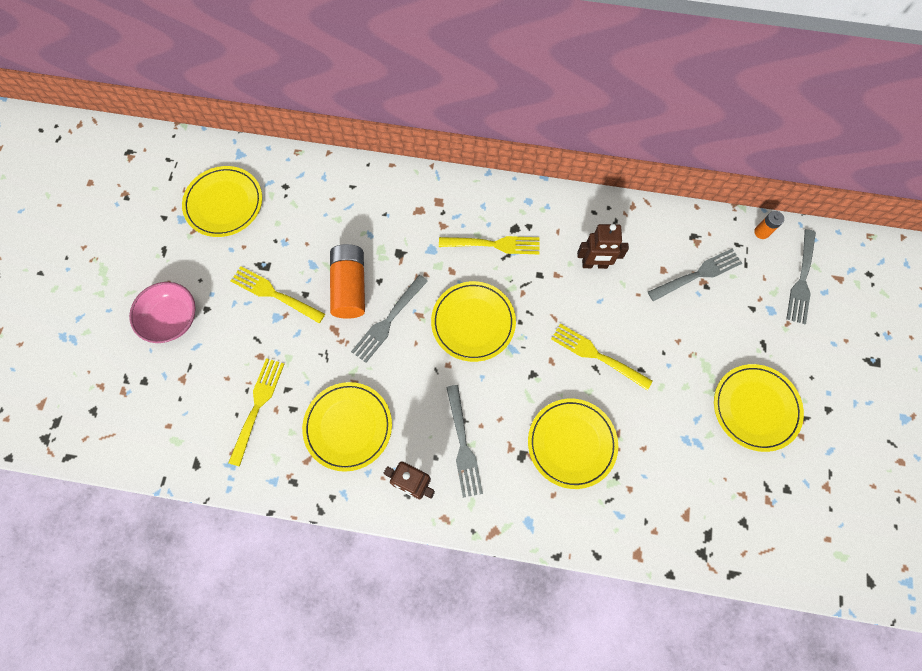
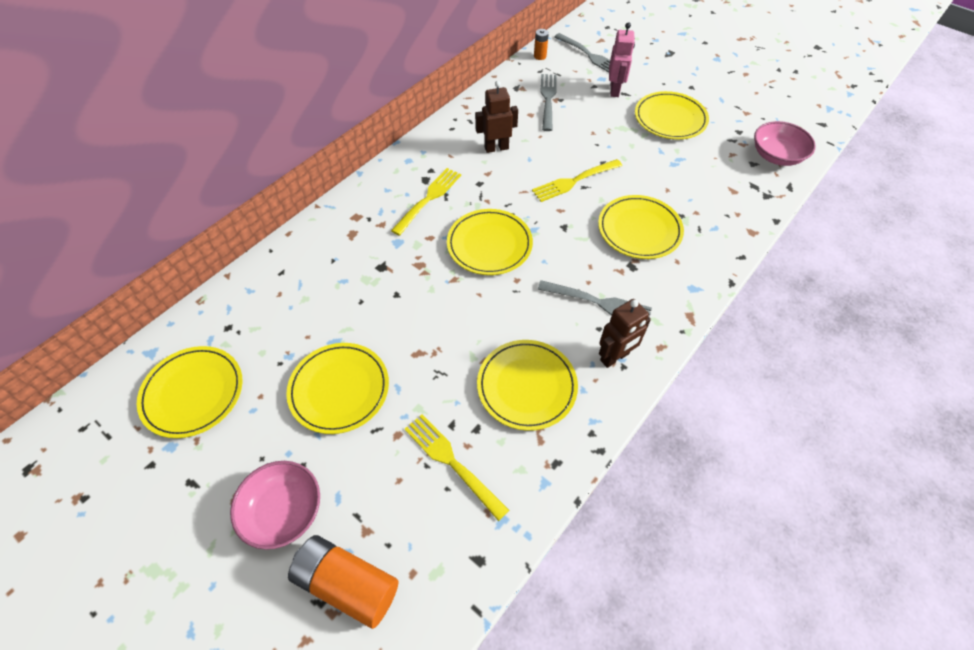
camera: 60 degrees left, 15 degrees down
(275, 294) = (339, 389): yellow fork -> yellow plate
(350, 287) = (384, 320): orange battery -> orange battery (347, 584)
(389, 320) = (441, 304): grey fork -> none
(594, 264) = (496, 148): brown robot -> brown robot turned 135 degrees counterclockwise
(761, 332) = (614, 90): none -> pink robot
(774, 544) = (776, 156): none -> pink bowl

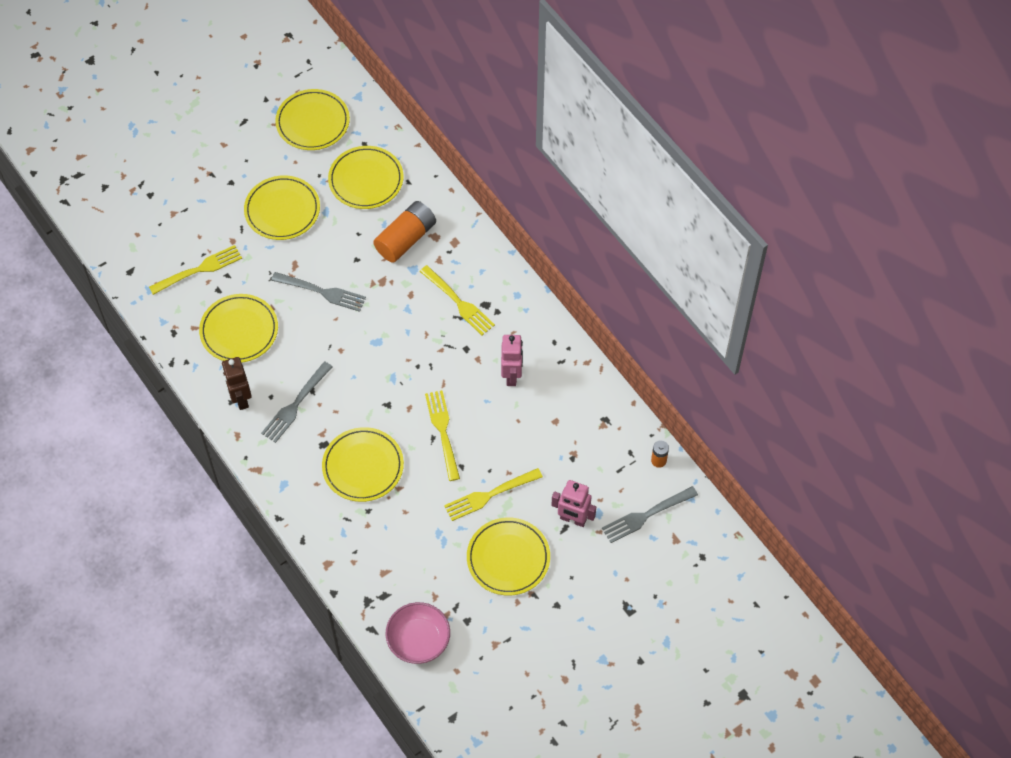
camera: 105 degrees right, 5 degrees up
(284, 511) = (204, 170): pink bowl -> none
(347, 584) = (145, 199): orange battery -> orange battery (406, 239)
(489, 244) = (386, 339): yellow plate -> yellow plate (366, 180)
(496, 148) = (512, 375): brown robot -> pink robot
(548, 100) = (575, 445): grey fork -> grey fork (321, 292)
(619, 139) = (490, 494): none -> yellow fork

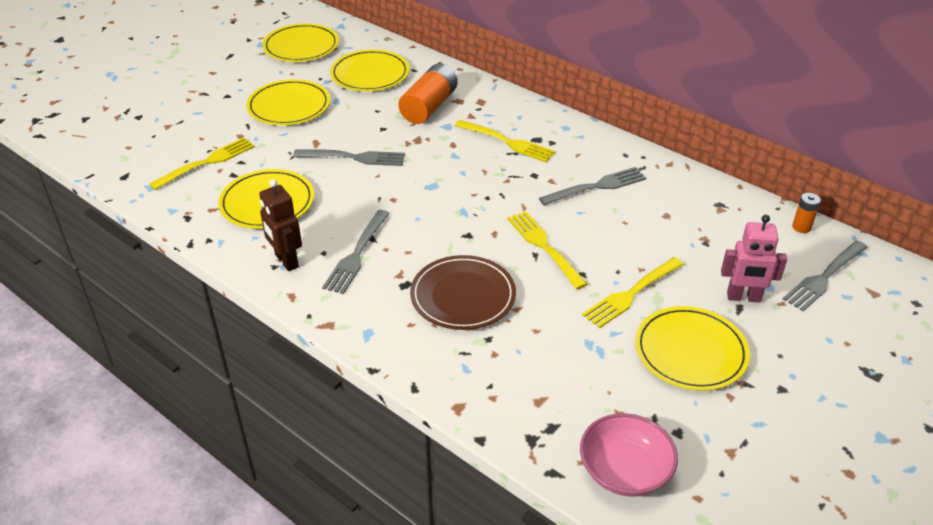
camera: 15 degrees left, 20 degrees down
(363, 466) = (463, 296): yellow plate -> brown plate
(512, 375) = (596, 187): pink robot -> grey fork

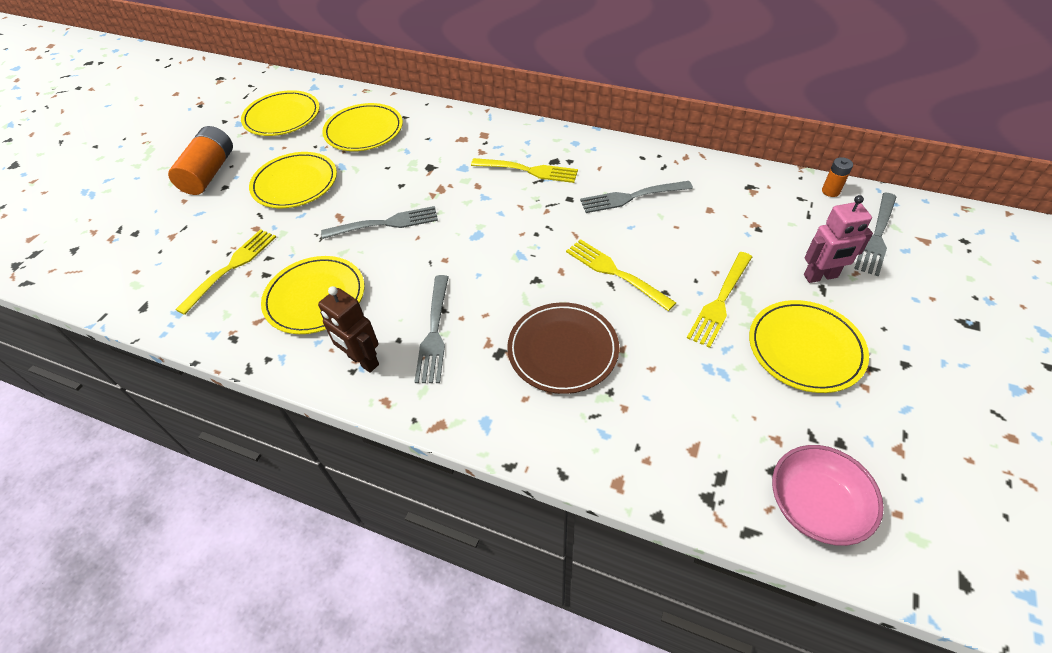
camera: 15 degrees left, 10 degrees up
(429, 107) = (437, 151): orange battery -> orange battery (209, 173)
(596, 187) = (632, 197): grey fork -> grey fork turned 150 degrees counterclockwise

